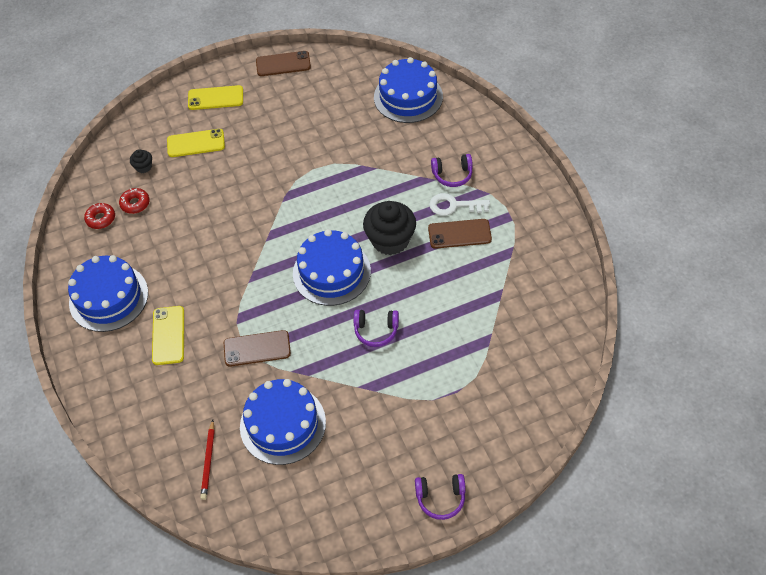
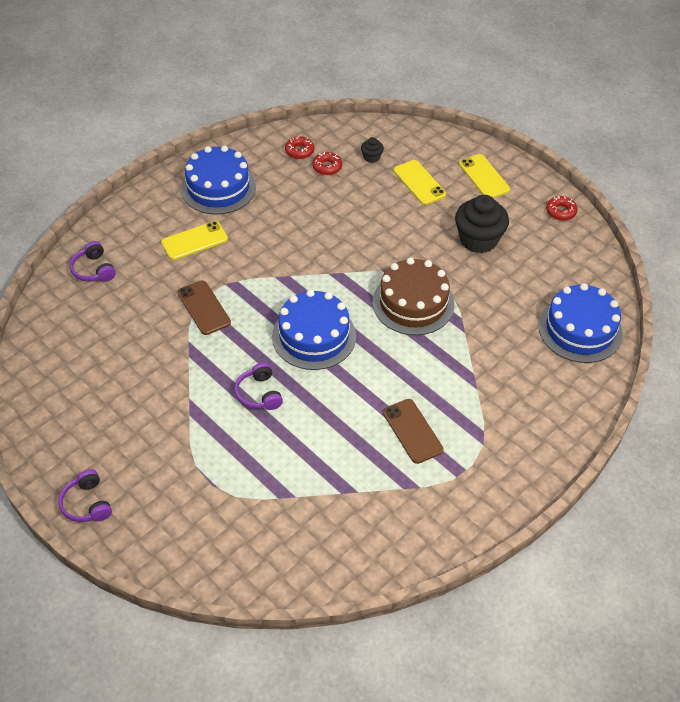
camera: 65 degrees right, 5 degrees down
(208, 461) = (76, 313): red pencil -> none
(283, 64) = (560, 212): brown phone -> red donut
(283, 424) = (130, 353): blue cake -> none
(330, 191) = (413, 303): none -> brown cake
(390, 240) = (375, 372): black cupcake -> black cupcake (478, 239)
(452, 175) = (491, 402): purple headphones -> purple headphones (94, 270)
(454, 205) = (448, 415): white key -> none

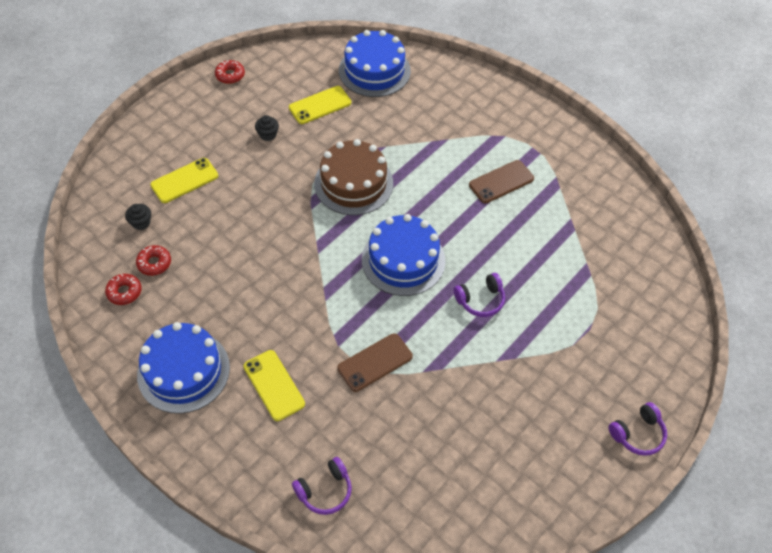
camera: 95 degrees left, 5 degrees up
(478, 239) = (268, 134): black cupcake -> black cupcake, size x0.46
(484, 177) = (178, 129): yellow phone -> yellow phone (320, 105)

